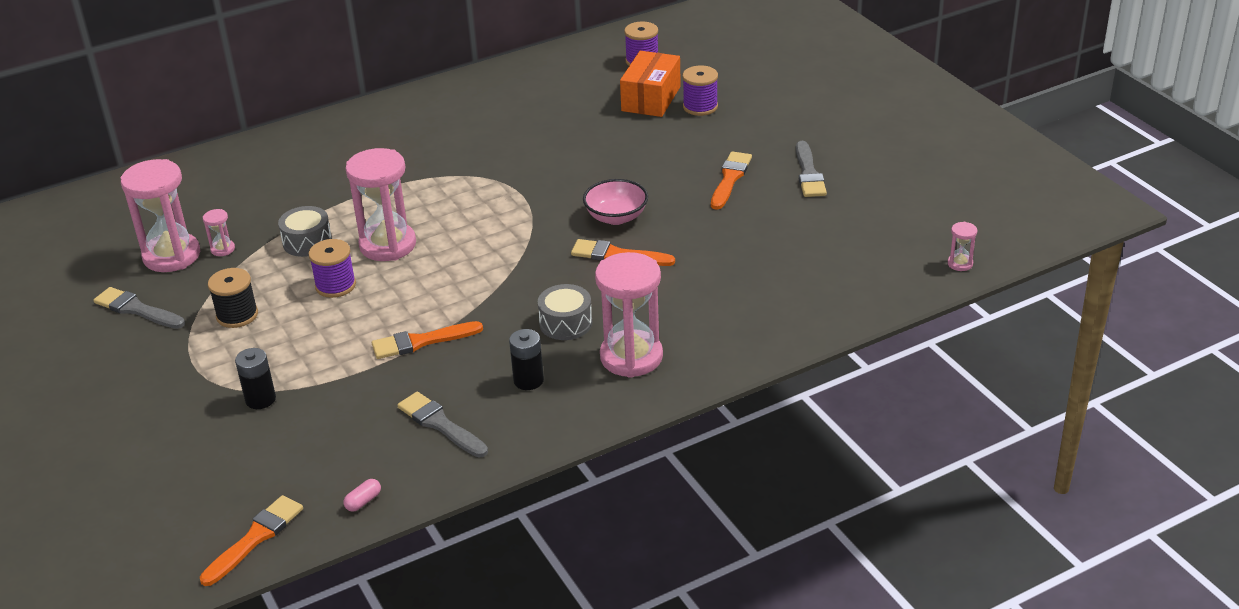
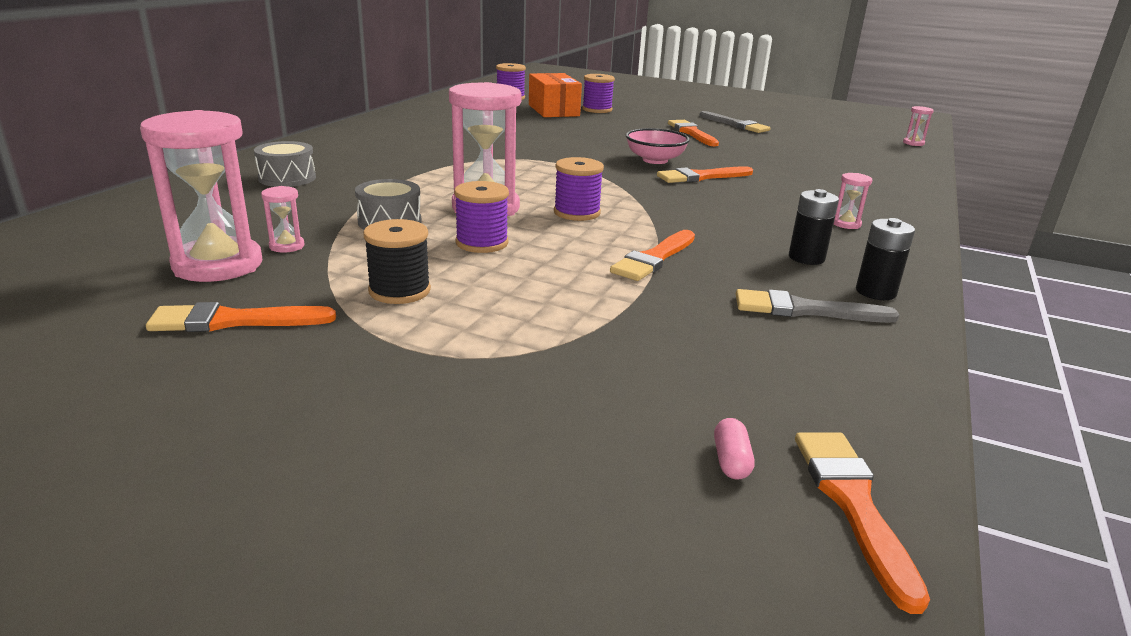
camera: 40 degrees left, 10 degrees down
(136, 309) = (233, 321): grey brush -> orange brush
(260, 399) = (568, 353): black battery -> black battery (875, 292)
(363, 501) = (882, 403): pink capsule -> pink capsule (731, 461)
(443, 272) = (577, 213): none -> purple spool
(566, 323) = (751, 218): grey drum -> grey drum (287, 178)
(631, 357) = (846, 224): pink hourglass -> pink hourglass, size x0.42

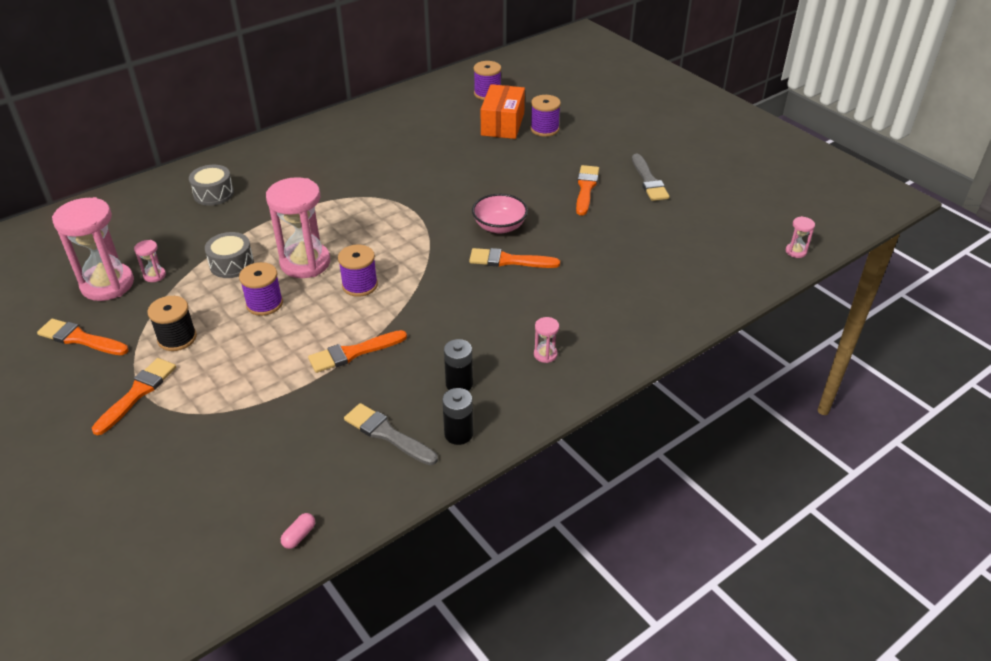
camera: 30 degrees right, 15 degrees up
(731, 461) = (206, 524): pink capsule -> pink capsule (299, 536)
(852, 504) = (229, 571): orange brush -> orange brush (137, 393)

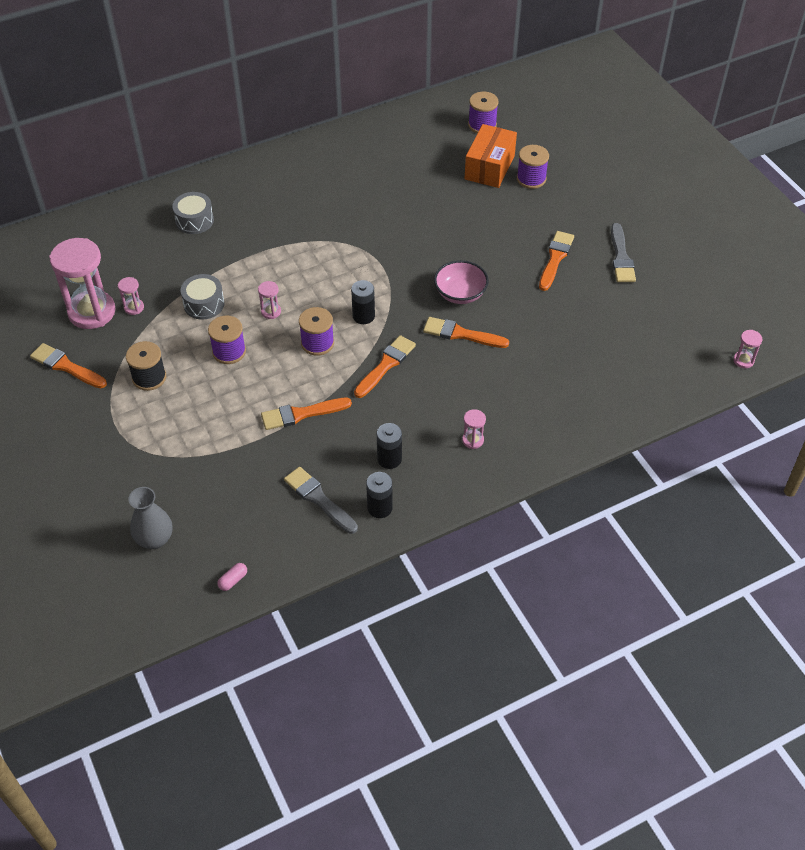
camera: 10 degrees right, 10 degrees up
(137, 393) = (112, 428): orange brush -> orange brush (386, 365)
(198, 503) = (155, 539): none -> grey vase
(305, 263) = (271, 312): pink hourglass -> pink hourglass, size x0.42
(404, 256) = (363, 316): none -> black battery

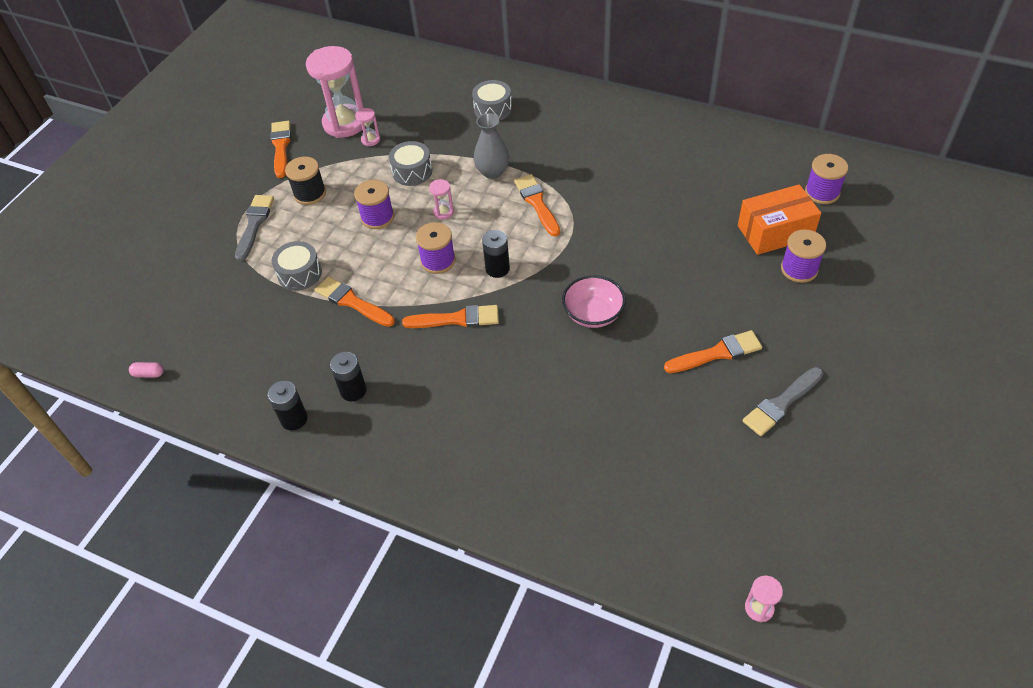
camera: 55 degrees right, 0 degrees up
(155, 539) = (156, 302): grey vase -> grey vase (492, 172)
(234, 430) = (299, 274): none -> grey drum
(318, 499) = (271, 372): grey brush -> grey brush (254, 224)
(461, 334) = (545, 346): orange brush -> orange brush (537, 203)
(473, 440) = (427, 436): pink hourglass -> none

